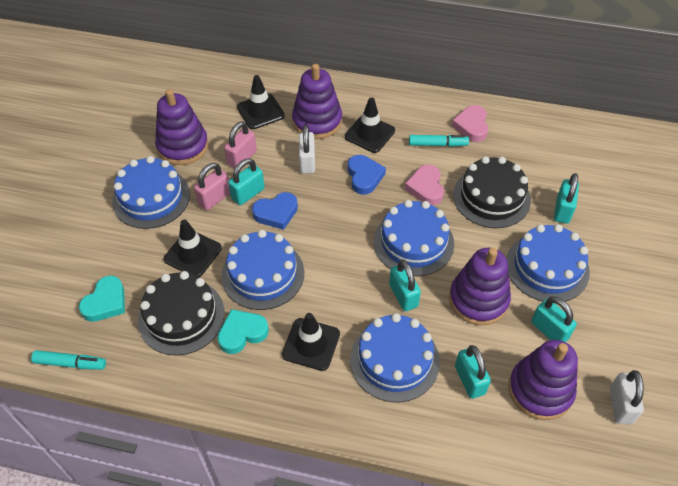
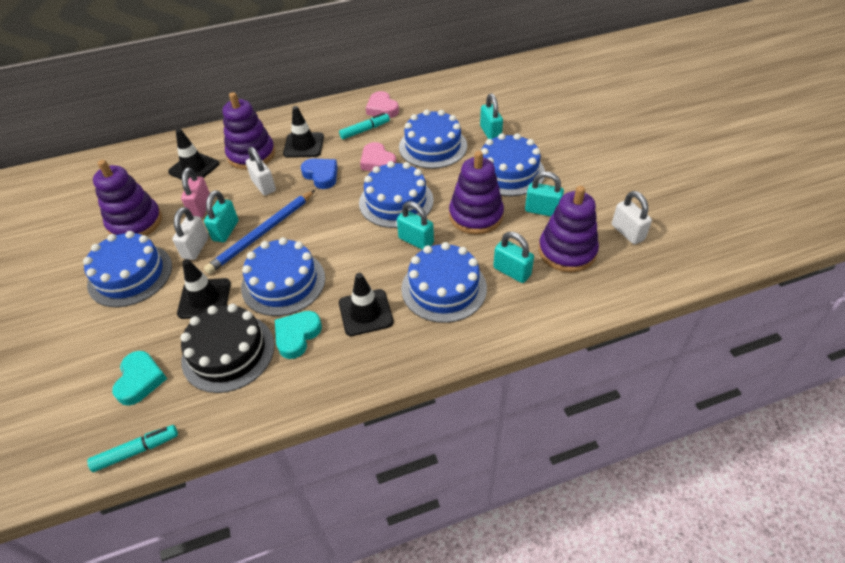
camera: 30 degrees left, 5 degrees down
(214, 198) = (196, 248): pink padlock -> white padlock
(276, 213) = (262, 233): blue heart -> blue pencil
(491, 197) = (433, 146): black cake -> blue cake

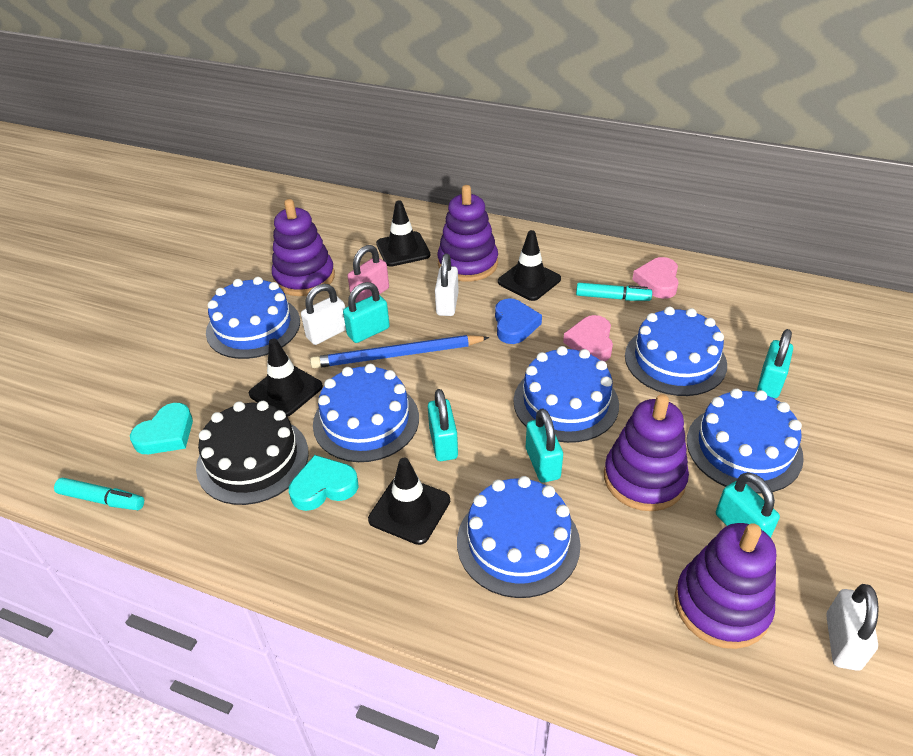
camera: 40 degrees right, 5 degrees down
(512, 271) = (619, 580): turquoise padlock -> turquoise padlock (443, 443)

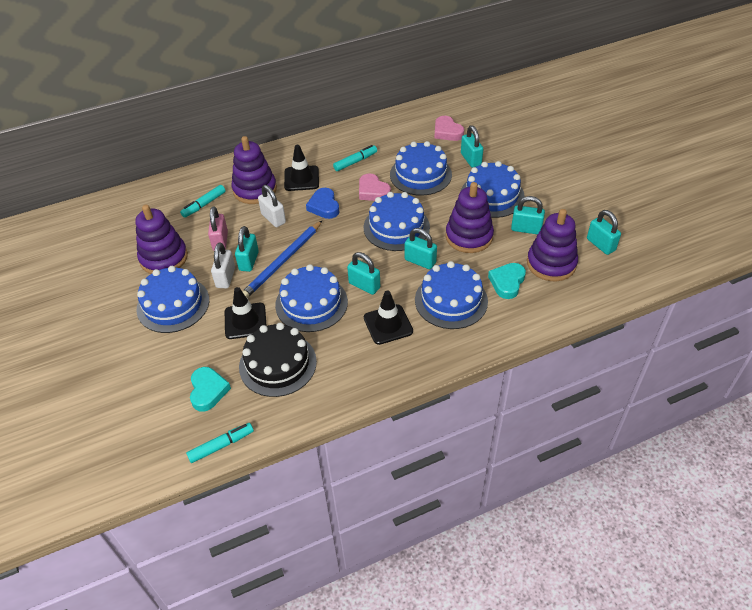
camera: 45 degrees left, 5 degrees up
(323, 487) = (333, 347): turquoise heart -> turquoise heart (507, 282)
(403, 249) = (204, 205): black traffic cone -> turquoise marker
(514, 325) = (324, 206): blue heart -> blue heart turned 150 degrees counterclockwise
(658, 281) = (367, 140): pink heart -> pink heart (447, 132)
(842, 642) = (600, 245): white padlock -> turquoise padlock

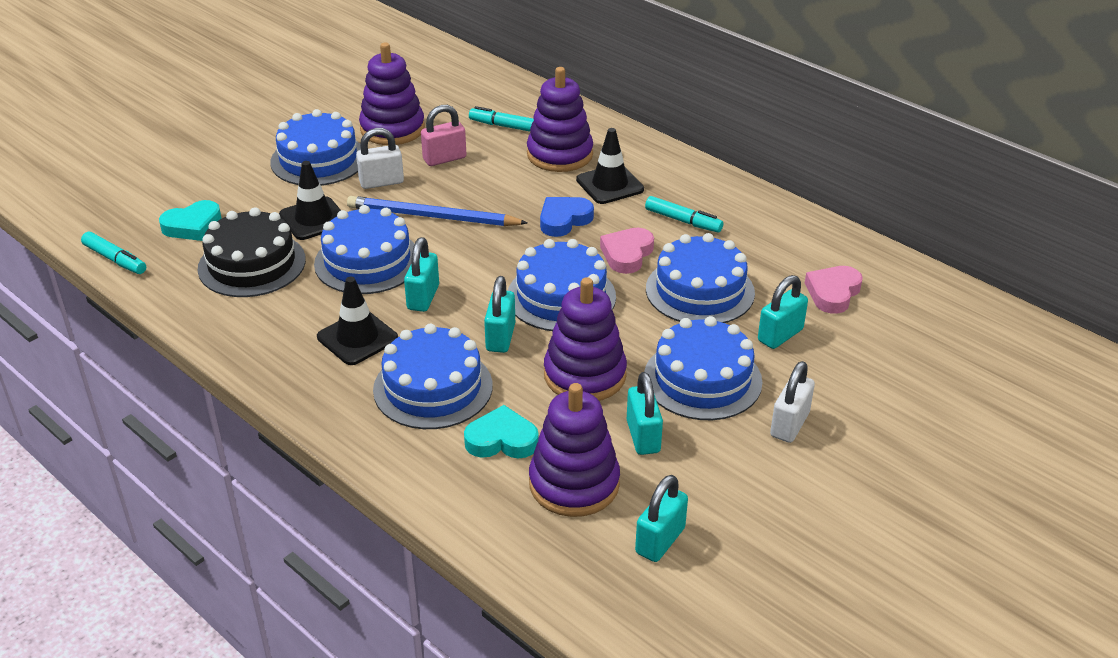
camera: 65 degrees right, 10 degrees down
(249, 261) = (420, 190): turquoise padlock -> none
(273, 218) = (512, 185): white padlock -> white padlock (789, 425)

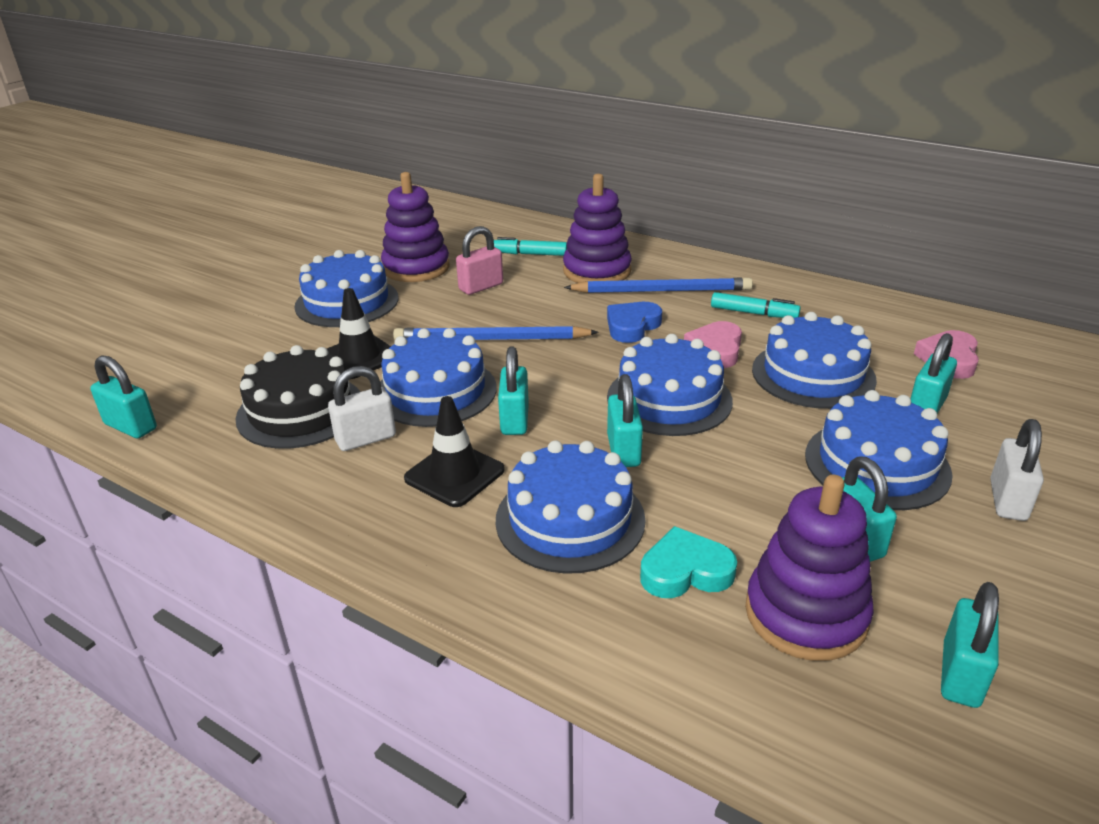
camera: 10 degrees left, 5 degrees down
(115, 259) = (131, 426): turquoise marker -> turquoise padlock
(193, 226) = (220, 380): turquoise heart -> none
(381, 182) = (422, 314): white padlock -> white padlock (366, 439)
(585, 375) = (742, 478): purple stacking toy -> none
(610, 185) = (661, 291): black traffic cone -> blue pencil

